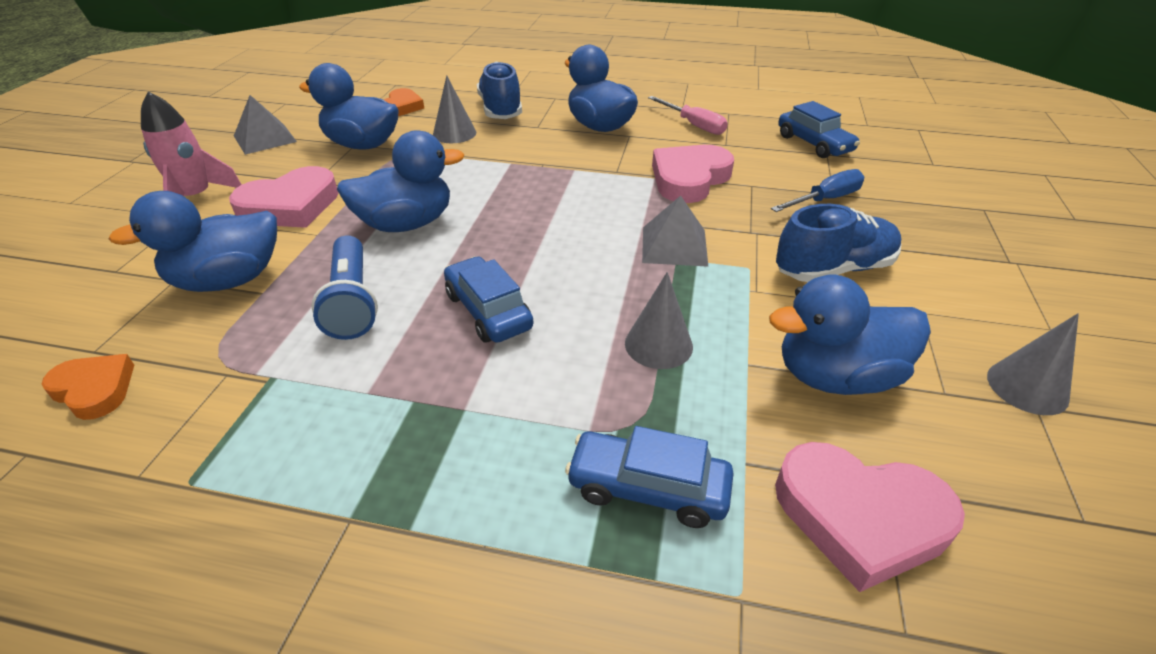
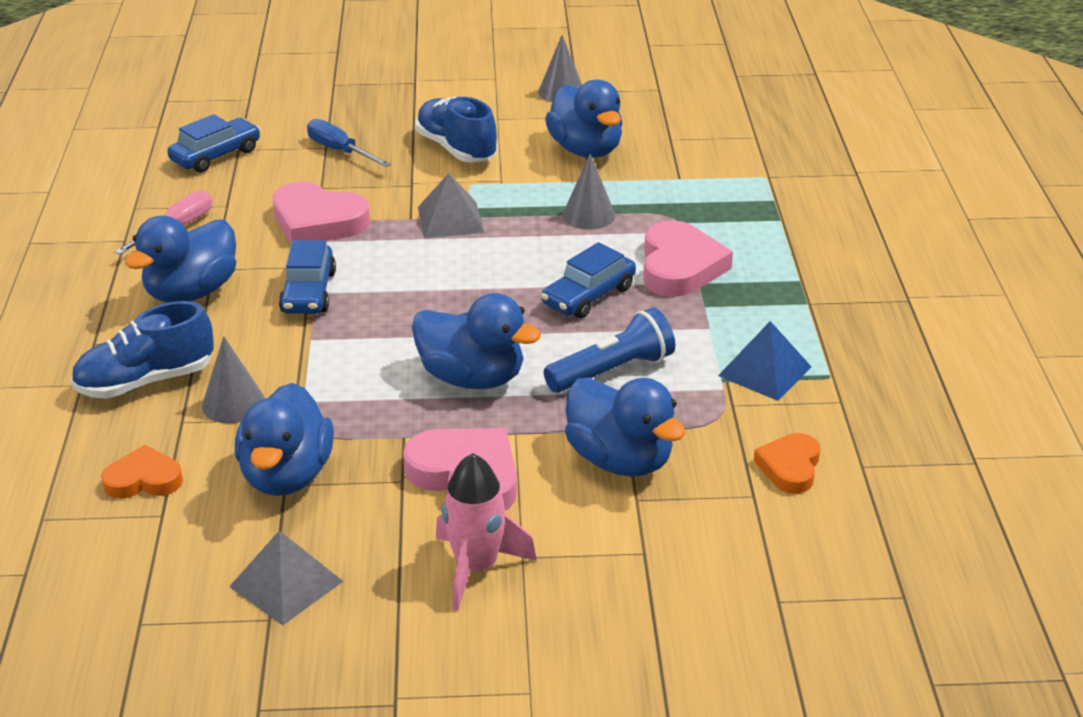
camera: 105 degrees left, 5 degrees down
(253, 419) = (765, 371): none -> blue pyramid
(406, 224) = (472, 378): blue duck -> blue duck turned 150 degrees clockwise
(648, 488) = (719, 207): blue car -> blue car (308, 292)
(860, 517) = (696, 145): pink heart -> pink heart (680, 266)

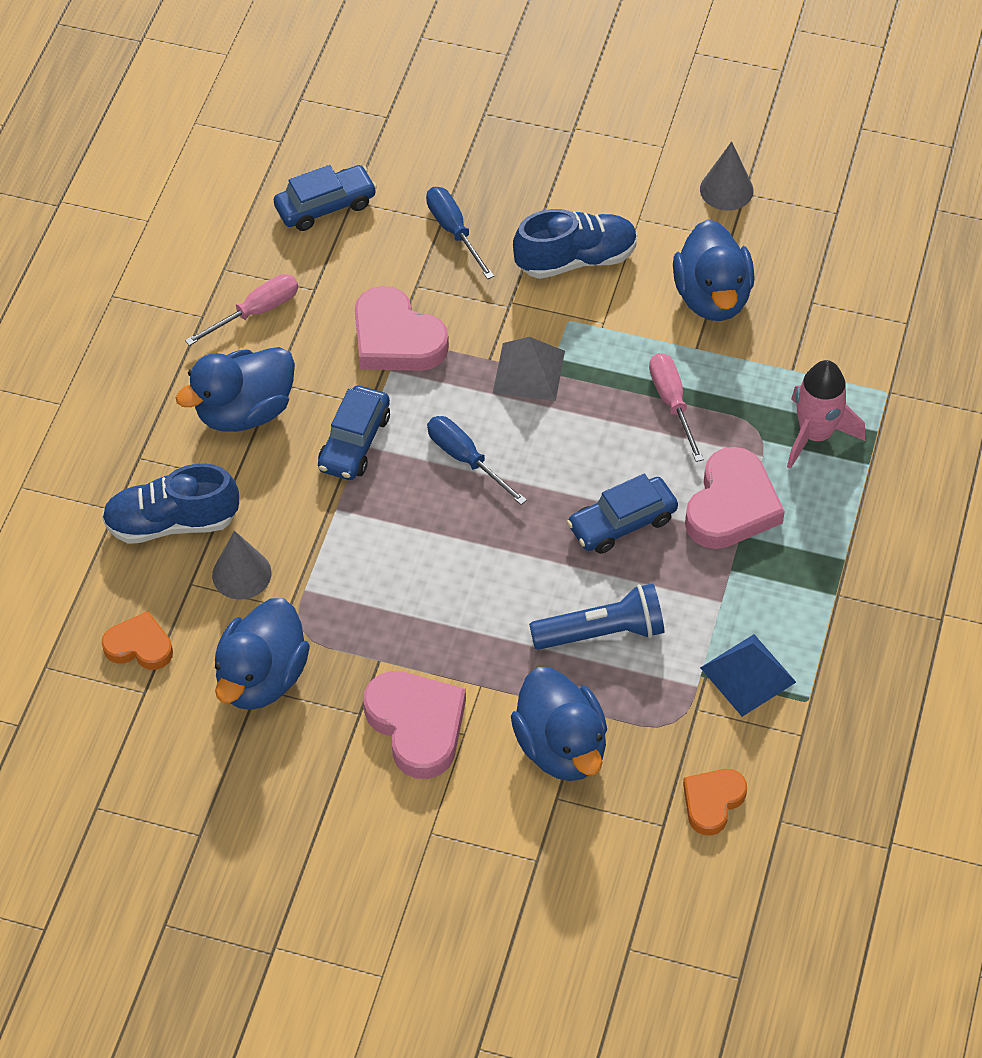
camera: 20 degrees right, 20 degrees up
(286, 583) = (224, 801): grey pyramid -> none
(420, 283) = (465, 459): none -> blue screwdriver
(456, 149) = (576, 259): blue shoe -> blue shoe turned 90 degrees clockwise
(472, 378) = (467, 604): blue duck -> none
(476, 568) = (387, 833): pink rocket -> pink rocket (815, 435)
(588, 215) = (672, 403): grey cone -> pink screwdriver

